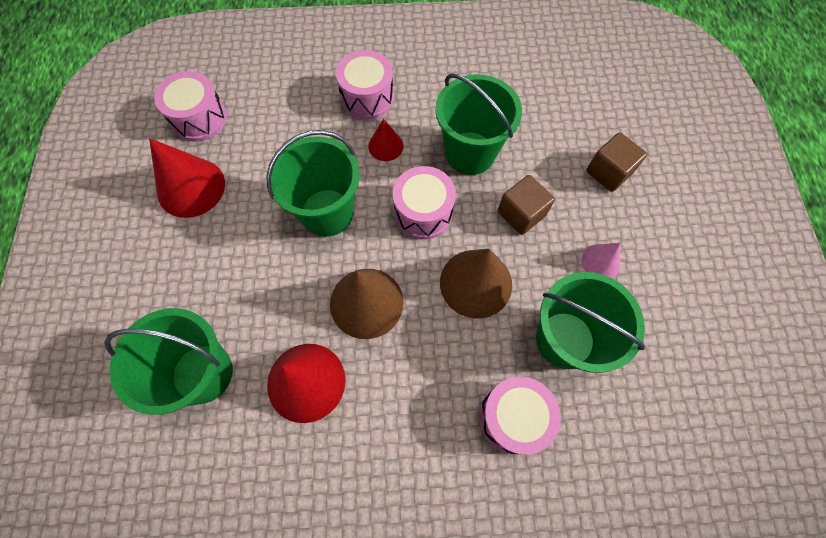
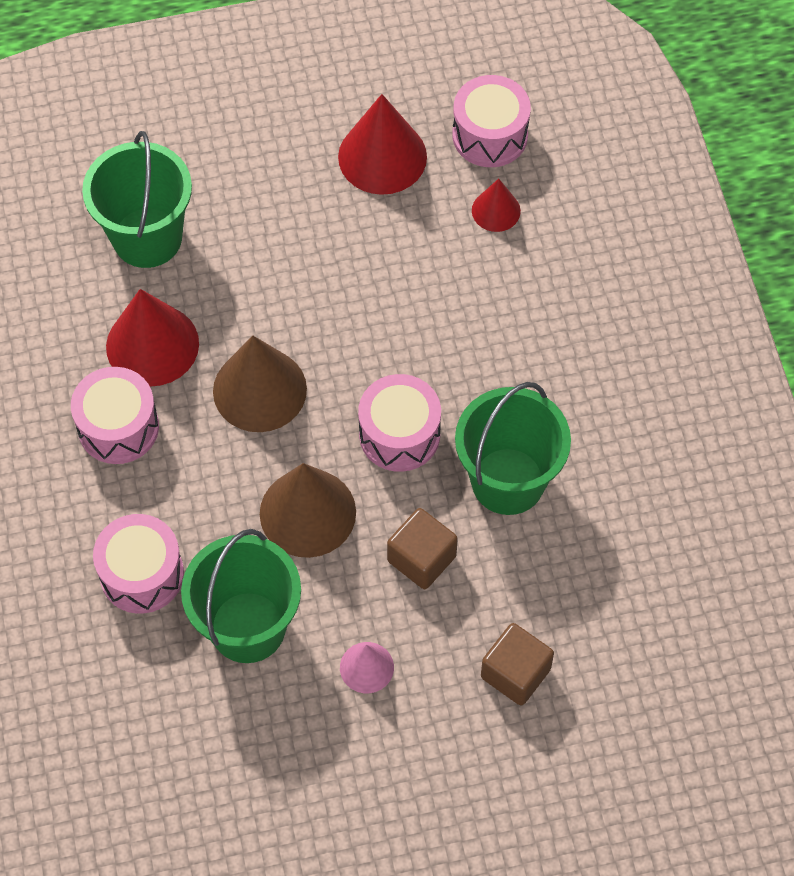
camera: 80 degrees right, 5 degrees down
(327, 212) = (376, 319): green bucket -> none
(367, 97) = (574, 332): pink drum -> pink drum (118, 427)
(385, 146) = (496, 370): red cone -> red cone (496, 210)

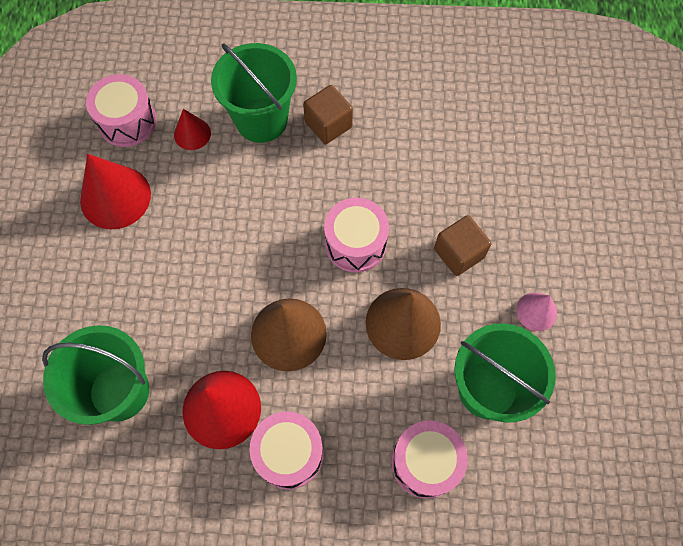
camera: 75 degrees left, 5 degrees up
(508, 481) = (412, 182): green bucket -> green bucket (261, 120)
(515, 673) = (558, 215): brown cube -> brown cube (328, 124)

